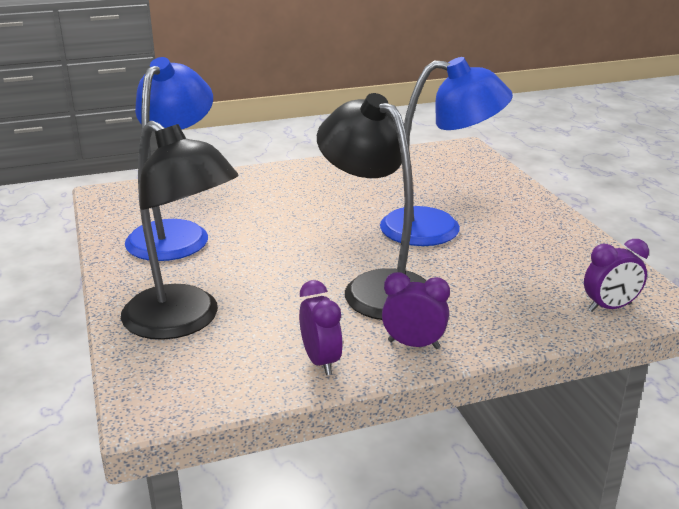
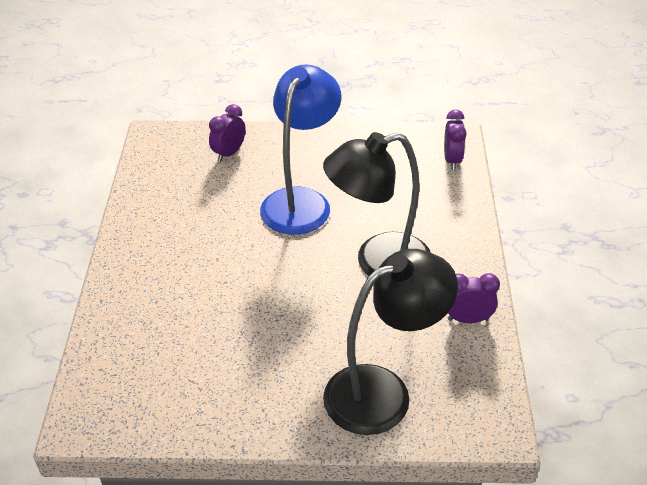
camera: 70 degrees left, 15 degrees up
(175, 233) = (215, 375): blue lamp -> none
(413, 344) = (463, 265): purple clock -> purple clock (229, 153)

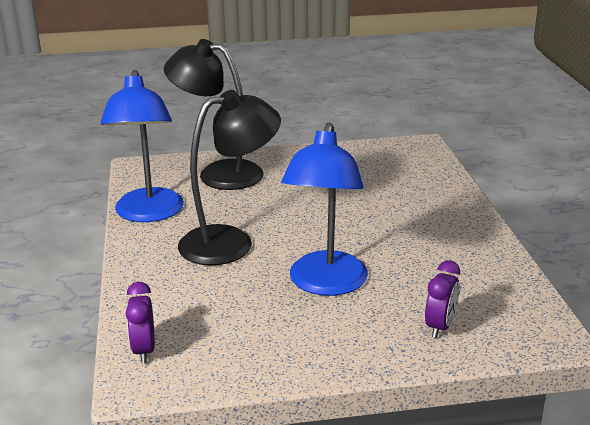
camera: 170 degrees right, 15 degrees down
(383, 392) = (218, 173): black lamp -> black lamp turned 60 degrees clockwise
(468, 319) = (148, 214): purple clock -> blue lamp

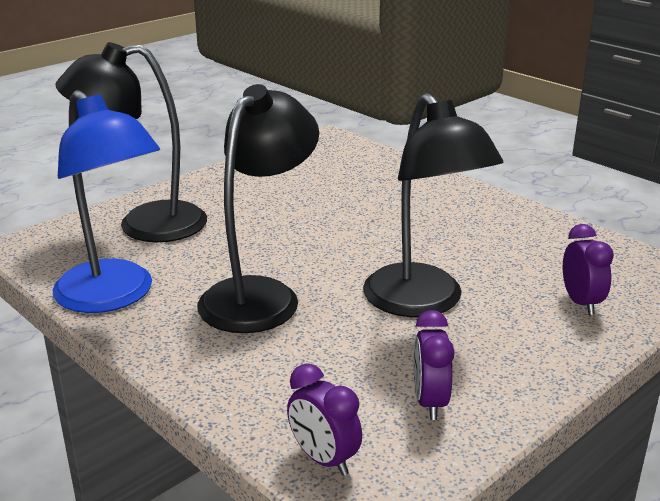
camera: 35 degrees left, 0 degrees up
(244, 346) = (430, 402): none -> purple clock
(325, 284) = (423, 303): blue lamp -> black lamp

